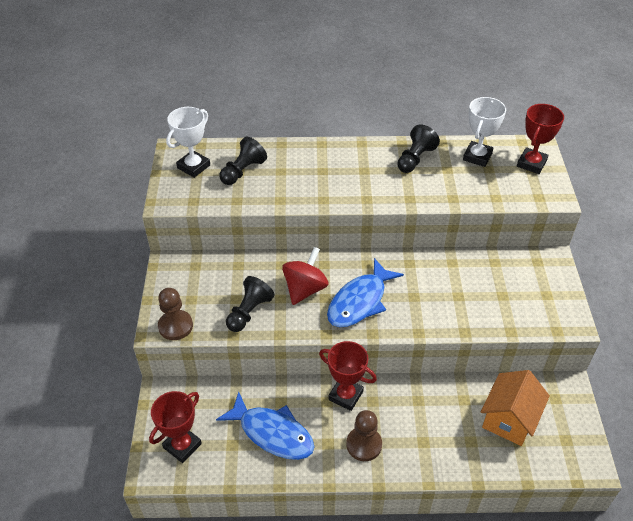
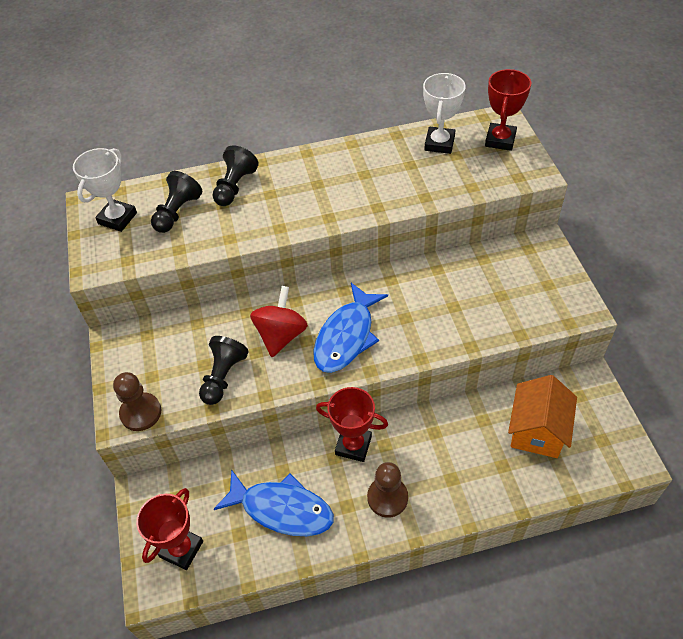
camera: 10 degrees left, 5 degrees up
(415, 159) = (371, 159): black pawn -> black pawn (235, 187)

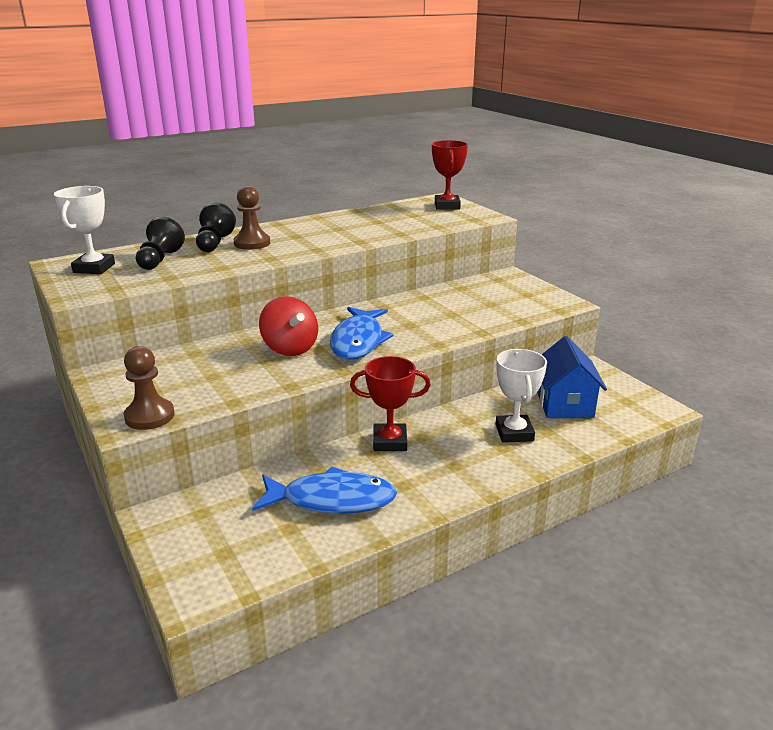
camera: 20 degrees left, 25 degrees down
(181, 549) = (221, 554): red trophy -> none
(223, 377) = (238, 380): black pawn -> none
(281, 335) = (290, 348): red spinning top -> red spinning top turned 150 degrees clockwise
(387, 498) = (444, 471): brown pawn -> brown pawn (252, 243)
(439, 143) = (396, 211): white trophy -> white trophy (514, 433)
(537, 431) = (564, 404): orange house -> blue house

